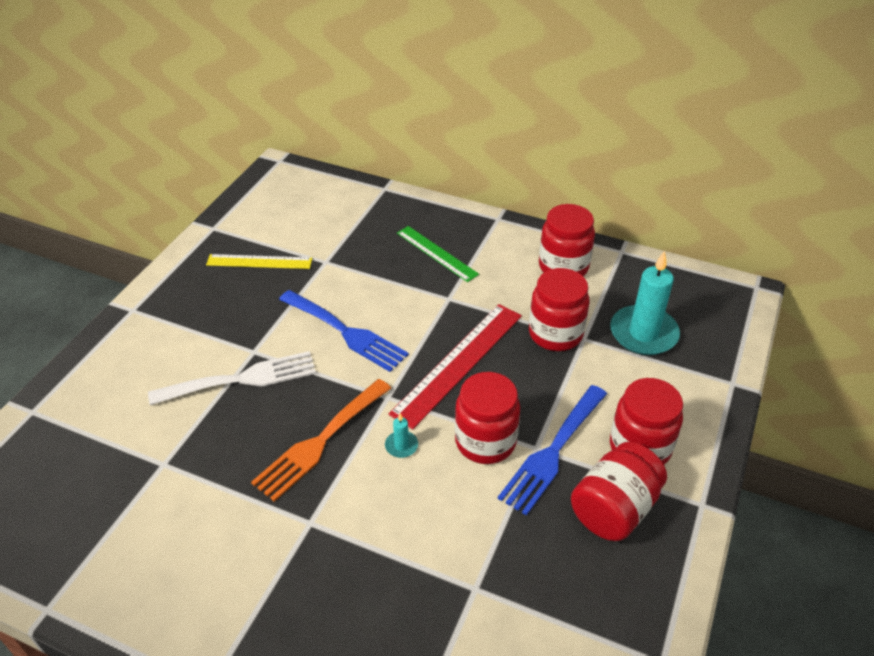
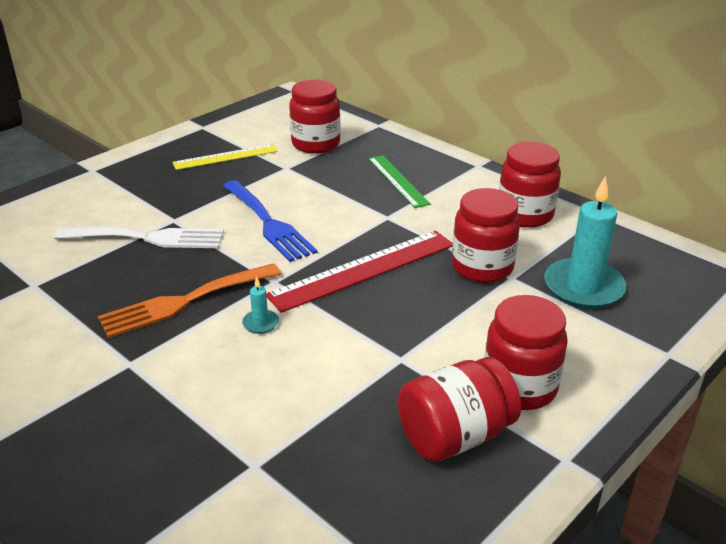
camera: 20 degrees right, 10 degrees down
(259, 262) = (225, 157): yellow ruler -> yellow ruler turned 45 degrees counterclockwise
(485, 441) = (349, 340): red jar -> red jar (316, 144)
(553, 452) = (416, 367): blue fork -> none

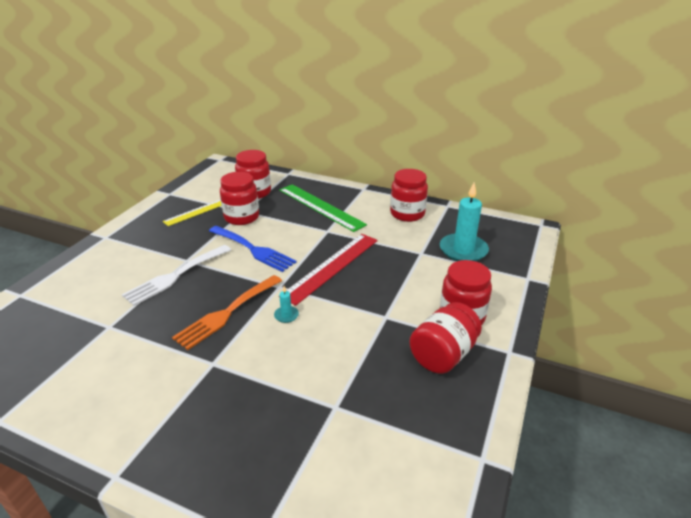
camera: 20 degrees left, 0 degrees up
(148, 238) = (175, 276): white fork -> white fork turned 150 degrees clockwise
(398, 180) = (320, 207): green ruler -> green ruler, size x1.59
(482, 267) = (401, 250): red jar -> red jar (241, 217)

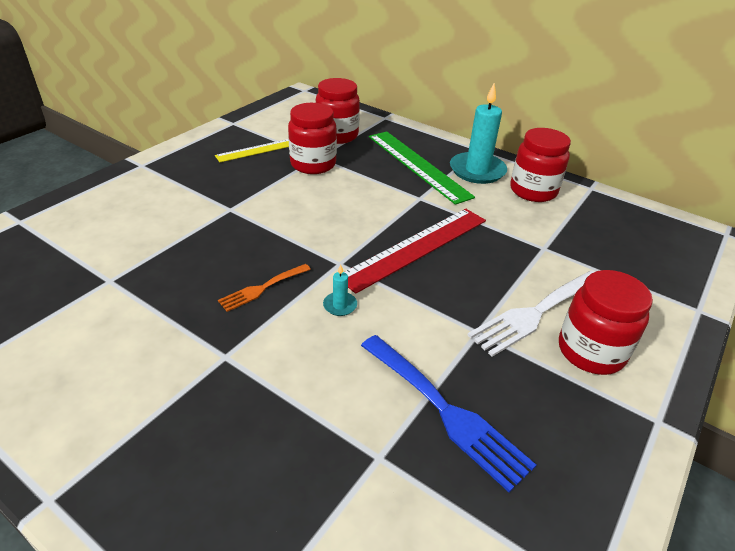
camera: 10 degrees right, 5 degrees up
(175, 276) = (210, 227): white fork -> white fork (535, 313)
(227, 313) = (262, 288): orange fork -> orange fork, size x0.57
(253, 249) = (318, 208): blue fork -> blue fork (446, 411)
(443, 355) = (554, 406): red jar -> none
(463, 250) = (606, 253): turquoise candle -> turquoise candle (477, 170)

